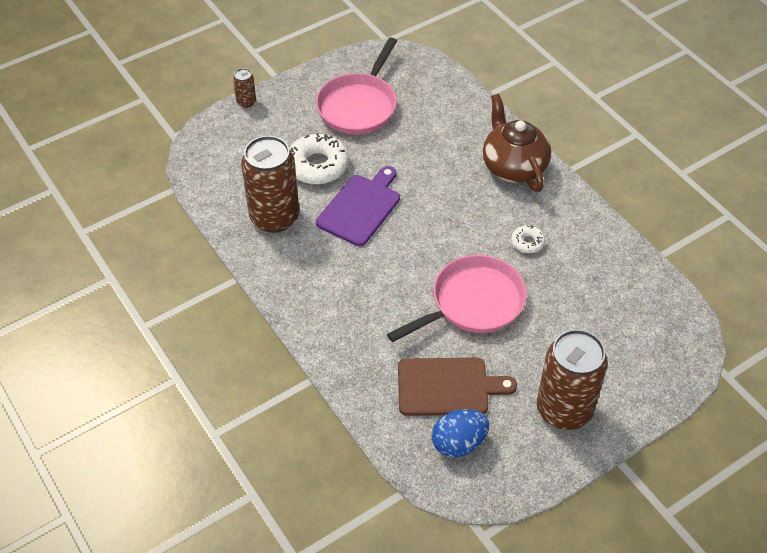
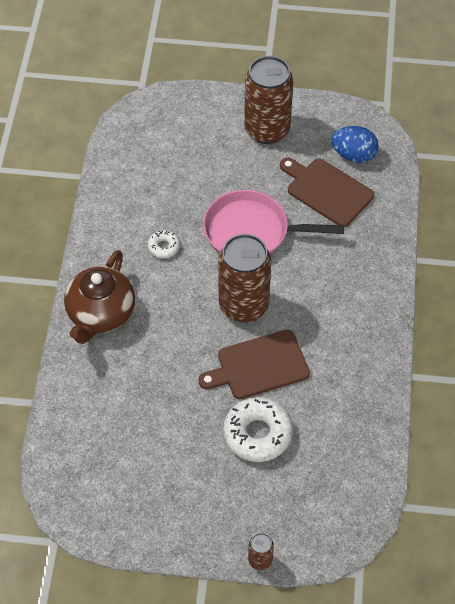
camera: 140 degrees left, 5 degrees up
(274, 217) = (337, 408): brown can -> brown can (243, 305)
(359, 105) = (161, 474): pink pan -> none
(360, 207) = (259, 366): purple cutting board -> brown cutting board

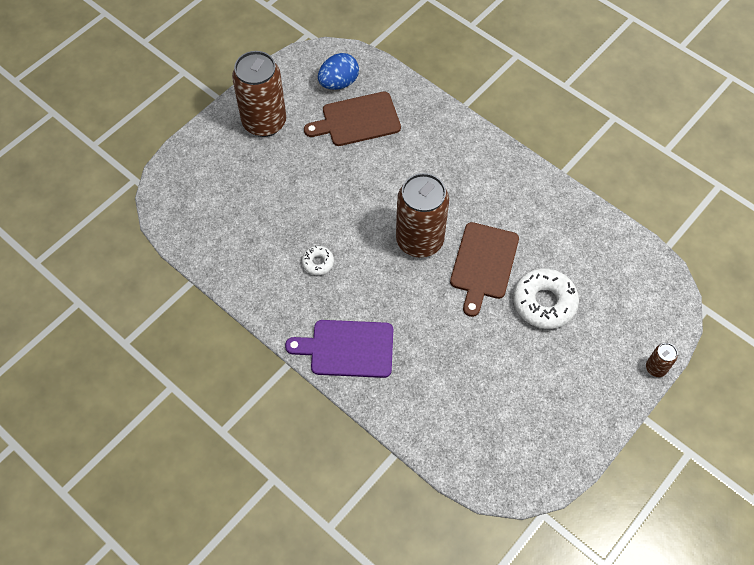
camera: 55 degrees left, 5 degrees up
(100, 314) = (347, 349): brown teapot -> purple cutting board
(252, 232) = (354, 192): pink pan -> none

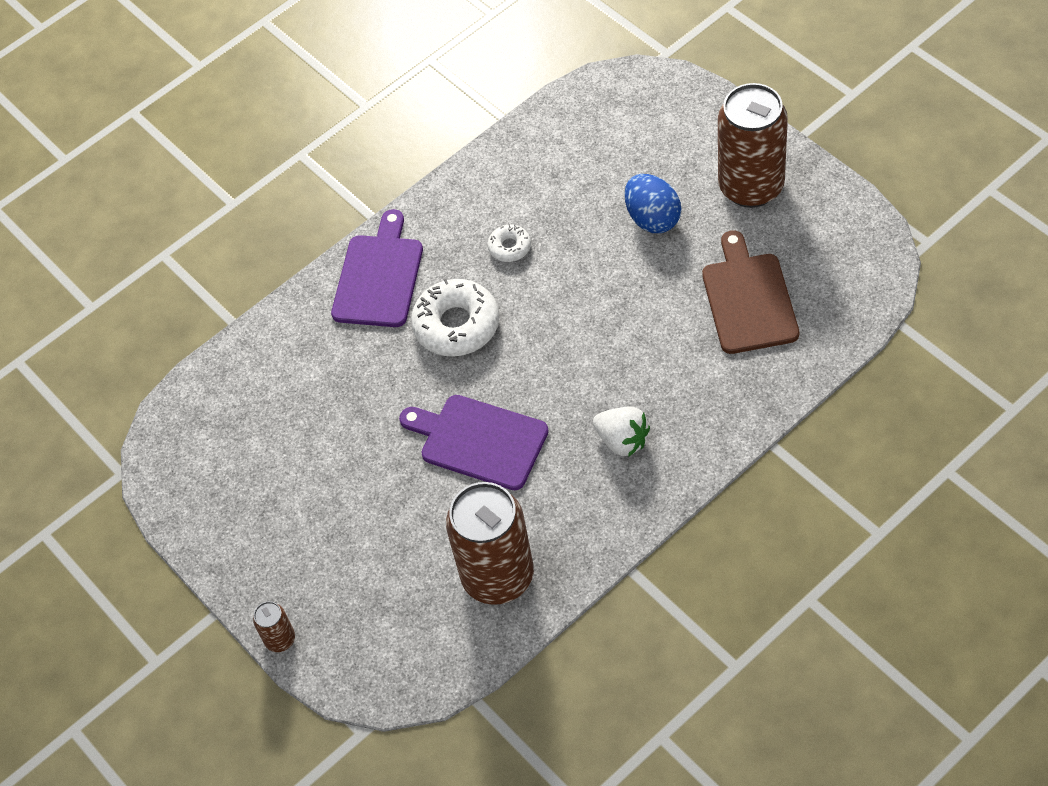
camera: 105 degrees right, 5 degrees down
(339, 83) = (822, 277): blue egg -> blue egg (652, 218)
(419, 240) = (528, 365): brown can -> brown can (498, 576)
(472, 181) = (622, 440): none -> white strawberry
(483, 264) = (479, 441): brown cutting board -> purple cutting board
(544, 302) = (406, 511): white donut -> white donut (456, 325)

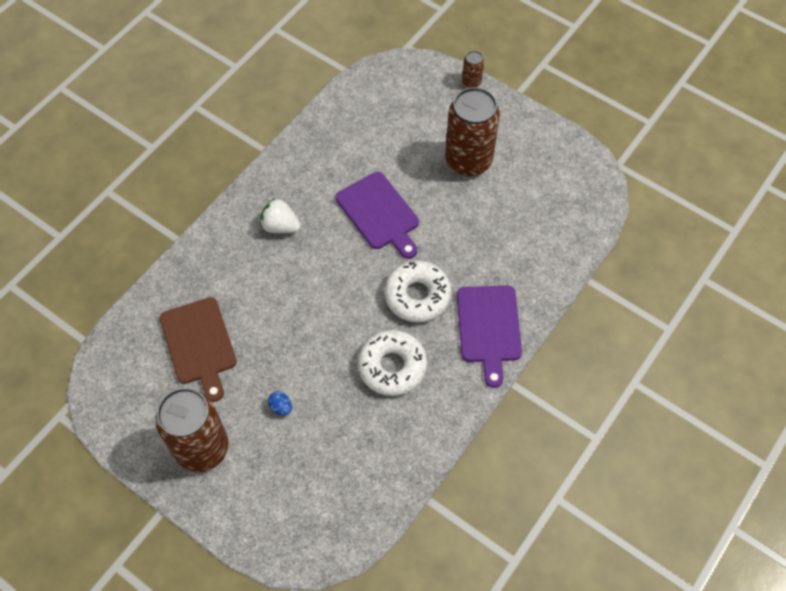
camera: 160 degrees right, 5 degrees up
(479, 441) = (379, 213): purple cutting board -> purple cutting board turned 45 degrees clockwise
(498, 576) = (347, 132): brown can -> brown can (468, 161)
(509, 247) = (392, 366): white donut -> white donut, size x1.97
(652, 218) = (281, 407): blue egg -> blue egg, size x0.50

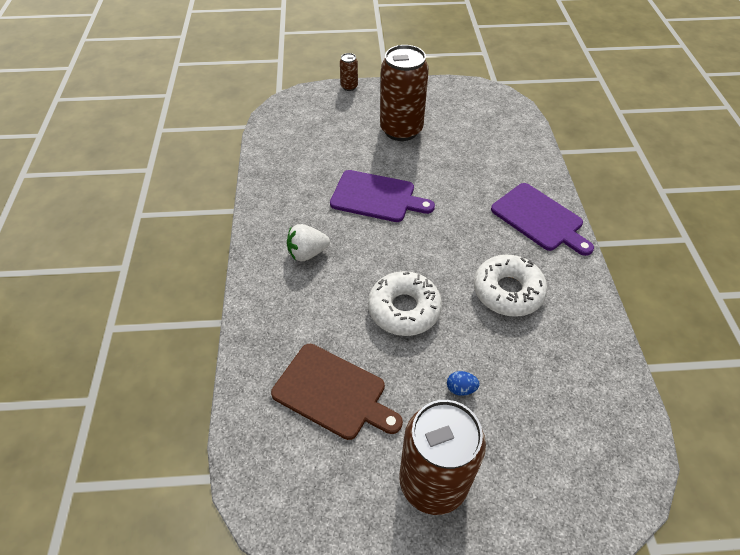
camera: 40 degrees left, 10 degrees down
(417, 296) = (467, 231): white donut -> white donut (404, 309)

